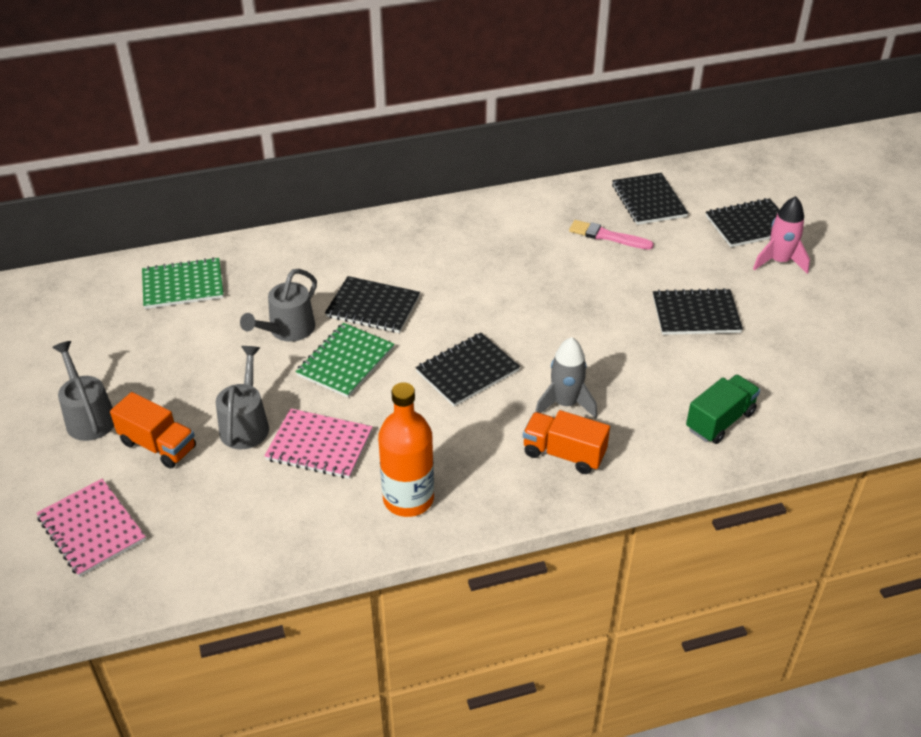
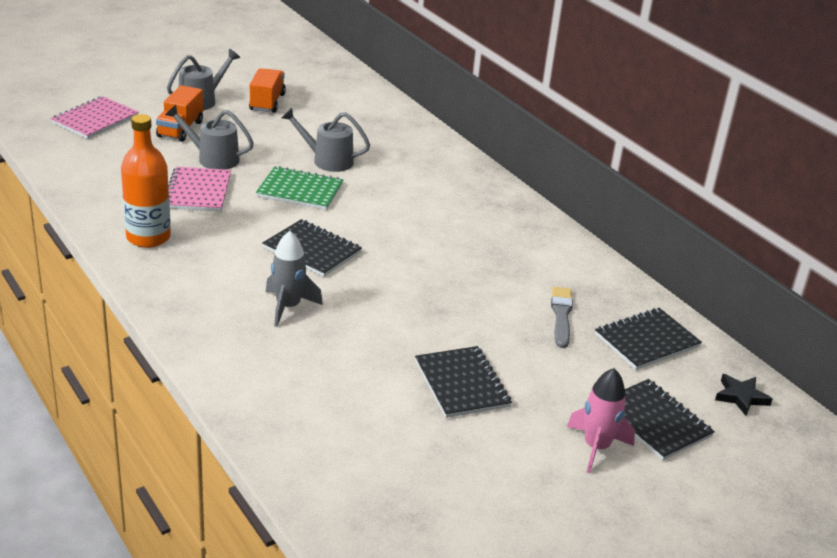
camera: 70 degrees right, 10 degrees down
(183, 285) = (360, 111): green notebook -> none
(246, 424) = (212, 158): grey watering can -> grey watering can turned 150 degrees counterclockwise
(373, 307) = (376, 194): black notebook -> none
(564, 454) = (221, 311): orange truck -> orange truck (267, 102)
(607, 236) = (561, 315): pink brush -> grey brush
(720, 421) = (296, 407): green truck -> none
(723, 176) = (741, 397): none -> black star

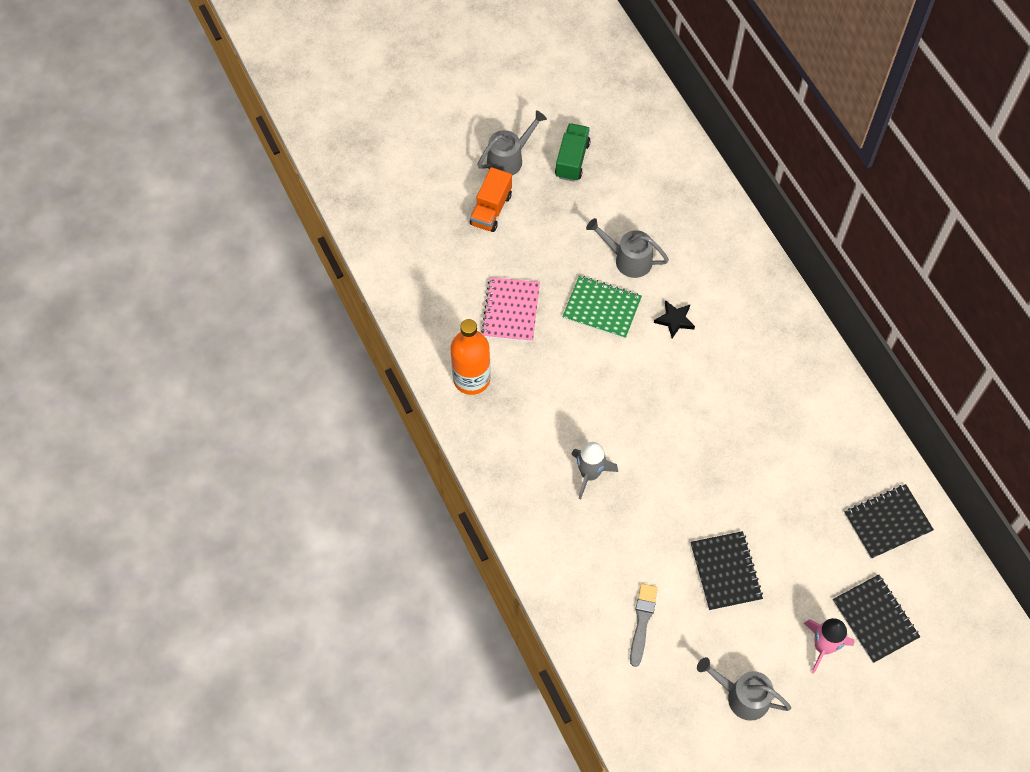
camera: 10 degrees right, 30 degrees up
(95, 119) = (412, 195): pink notebook -> none
(212, 158) = (522, 258): grey watering can -> grey watering can (742, 696)
(267, 102) = (572, 160): orange truck -> green truck
(312, 250) = (611, 397): black notebook -> none
(561, 315) = (819, 488): grey brush -> grey brush (642, 621)
(741, 397) = (953, 593): black star -> black star (674, 320)

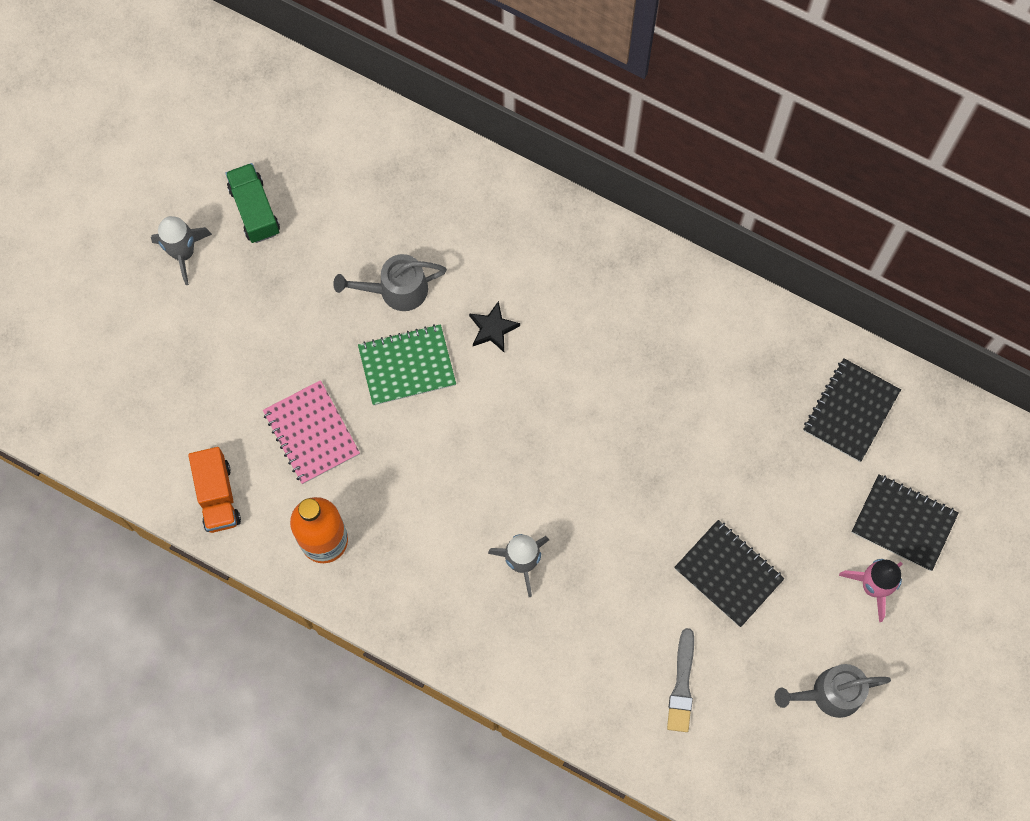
camera: 35 degrees left, 10 degrees up
(491, 209) = (206, 328): orange truck -> orange truck (217, 496)
(509, 158) = (183, 253): grey watering can -> grey rocket
(642, 621) = (682, 685): grey brush -> grey brush turned 150 degrees counterclockwise

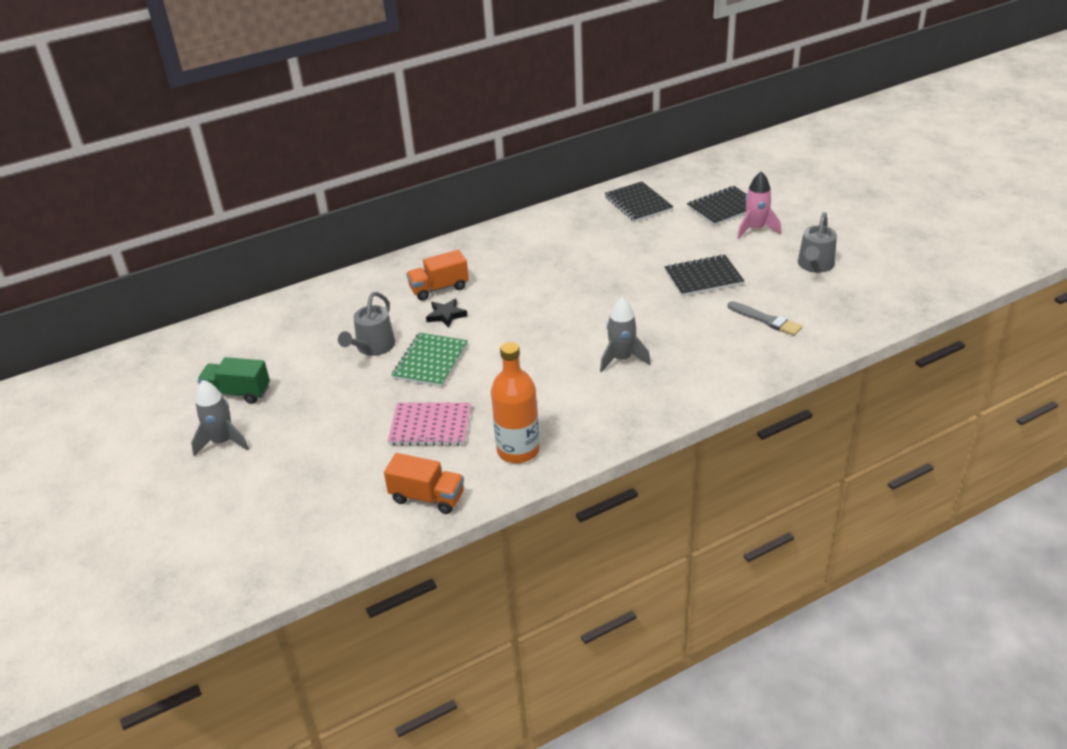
camera: 55 degrees left, 35 degrees down
(536, 287) = (439, 288): none -> orange truck

